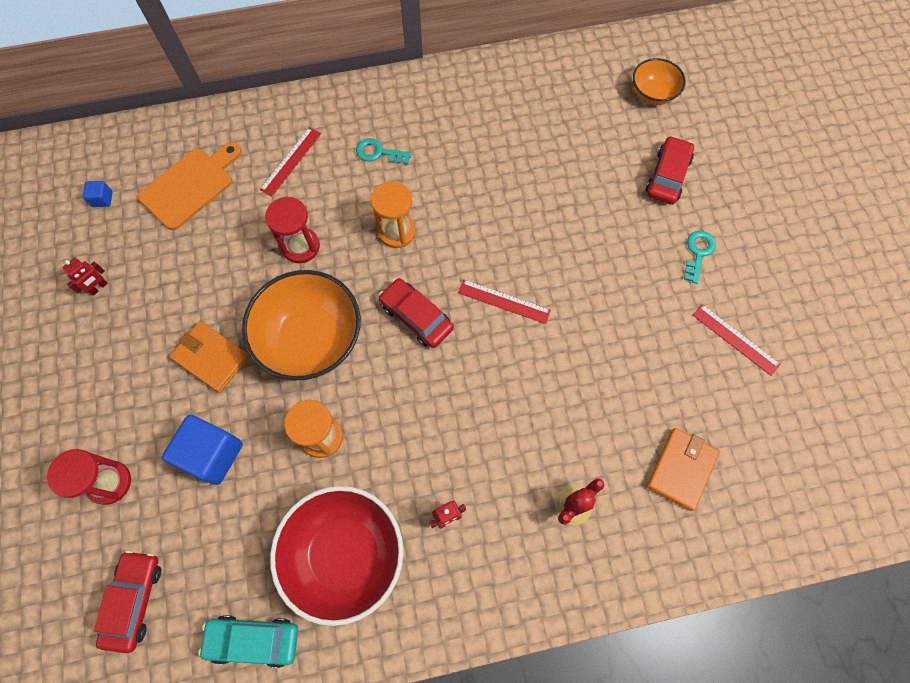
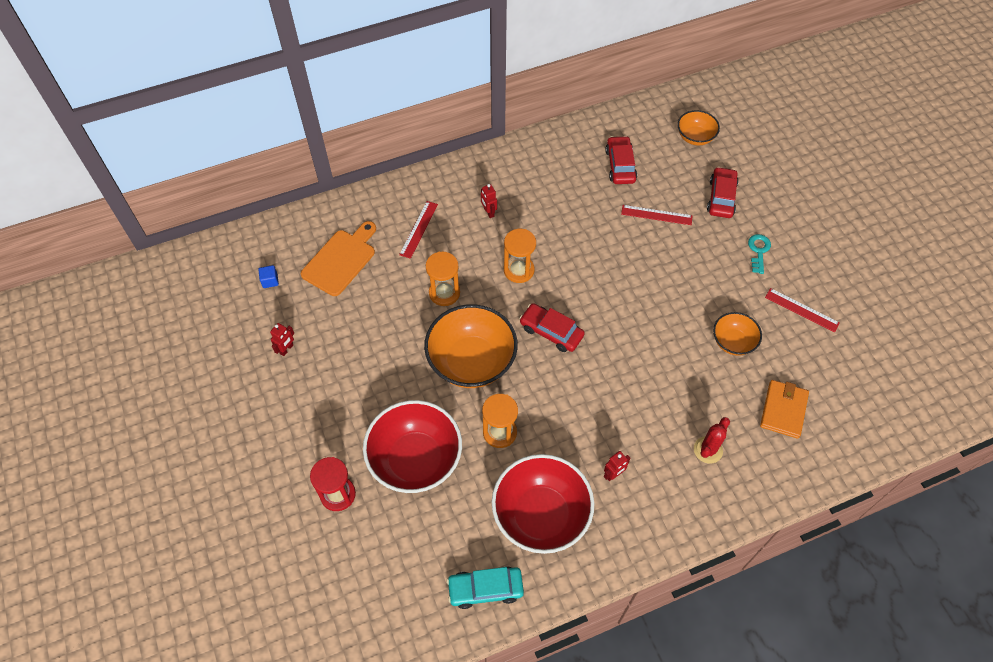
camera: 10 degrees left, 10 degrees down
(134, 600) = (382, 577): red car -> red car (620, 165)
(211, 357) = (394, 388): orange wallet -> none
(212, 454) = (415, 460): blue cube -> red bowl
(301, 246) = (444, 293): red hourglass -> orange hourglass
(379, 152) = (488, 212): turquoise key -> red robot
(504, 301) = (617, 310): red ruler -> red ruler (656, 215)
(638, 367) = (733, 342): none -> orange bowl

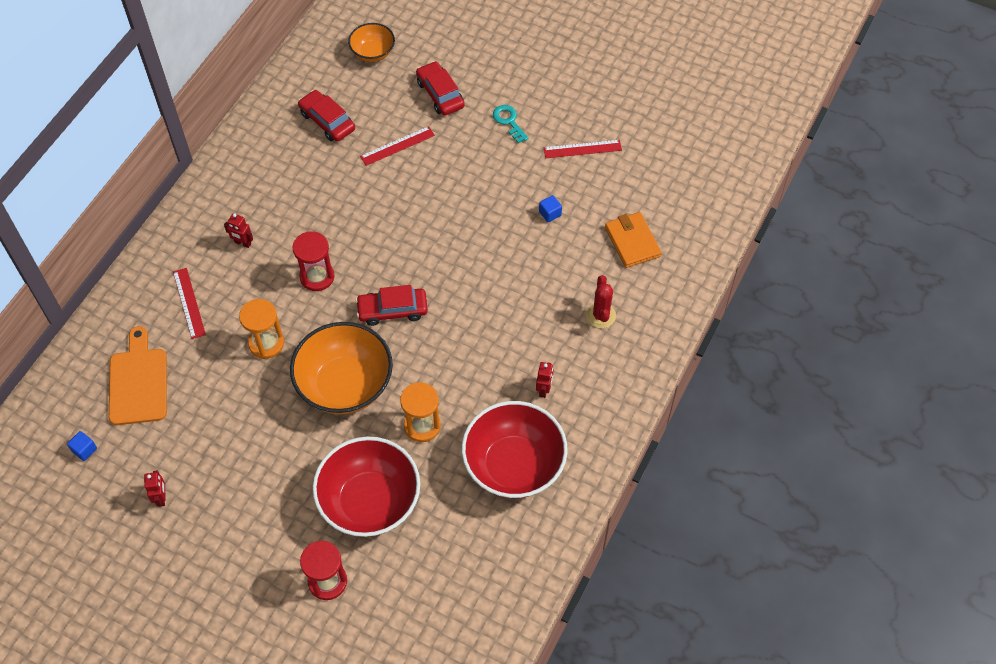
camera: 40 degrees left, 0 degrees up
(485, 589) = (519, 556): turquoise car -> none
(519, 270) = (317, 277): orange hourglass -> red hourglass
(733, 342) = (550, 213): orange bowl -> blue cube

